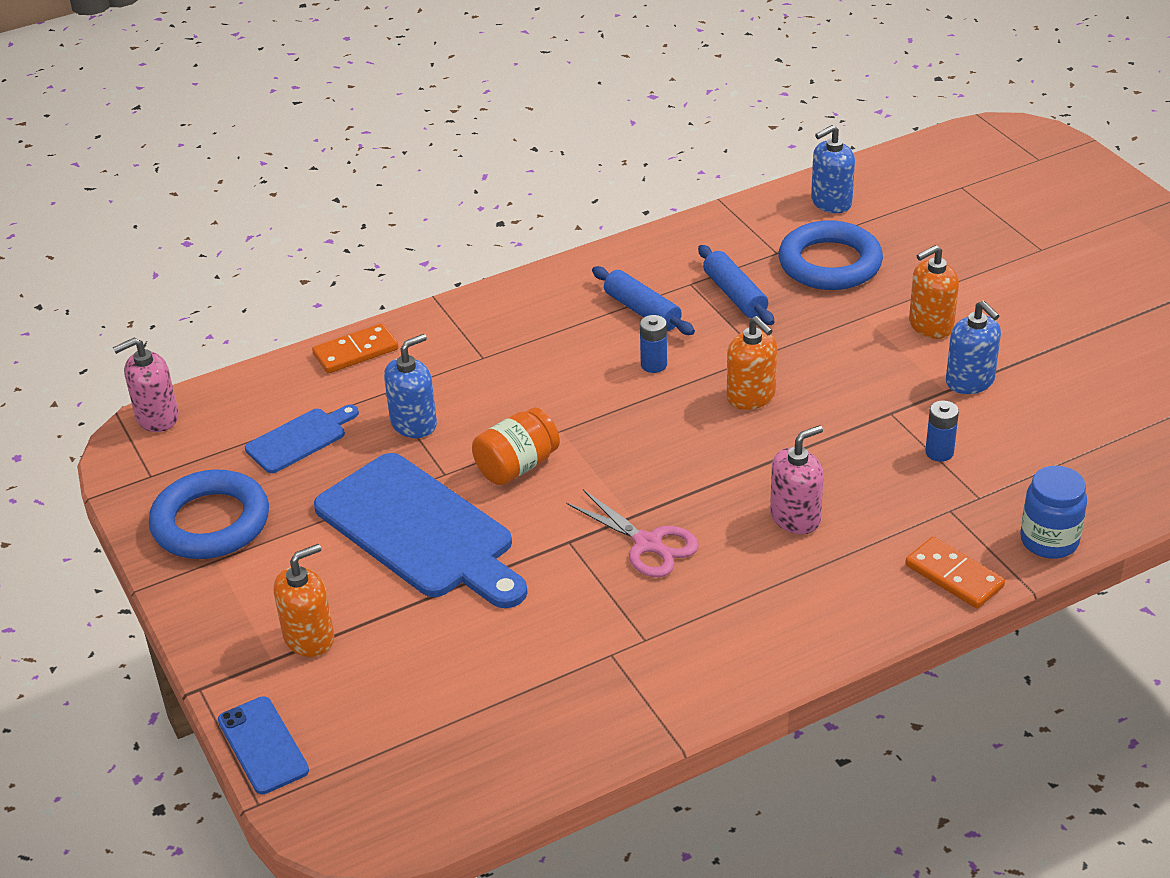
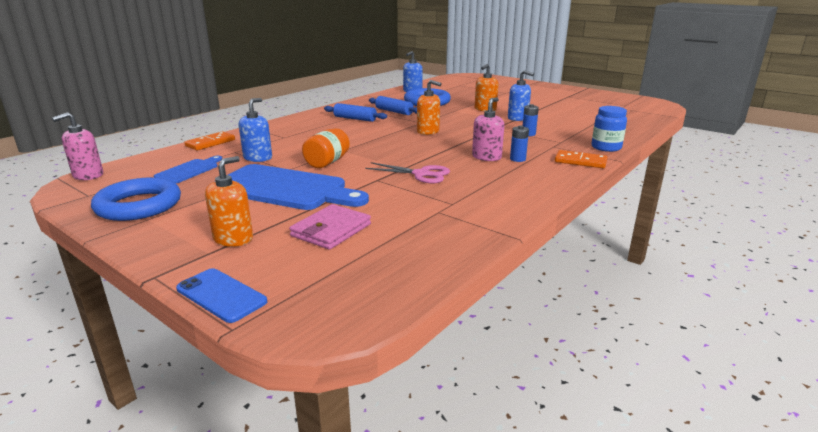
camera: 25 degrees left, 15 degrees down
(439, 655) = (331, 230): none -> pink wallet
(654, 365) = (373, 129): blue battery -> blue battery (517, 159)

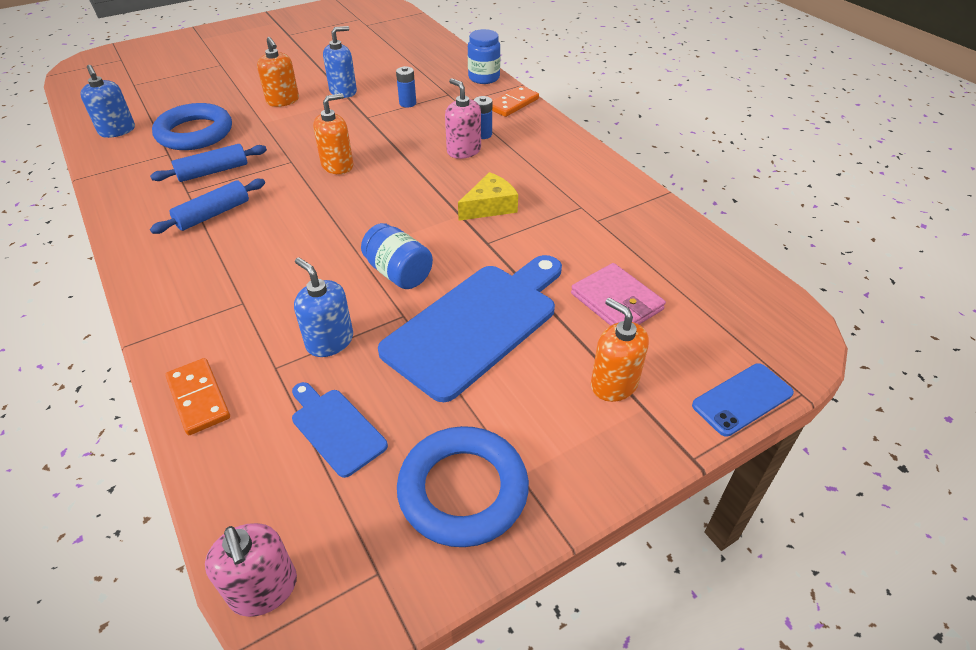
camera: 70 degrees left, 20 degrees up
(327, 162) = (399, 273): orange jar -> blue jar
(422, 174) = (490, 206): pink scissors -> yellow cheese

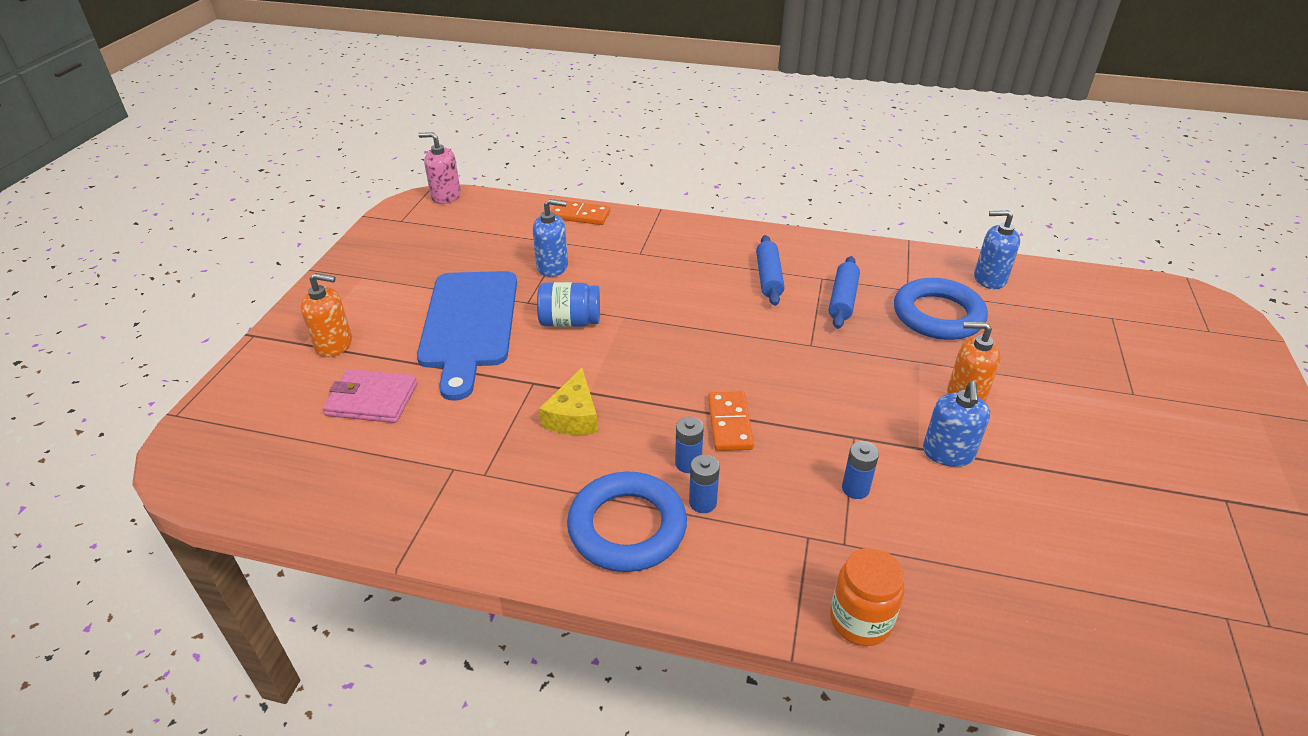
camera: 135 degrees right, 5 degrees down
(336, 429) = (488, 242): blue cutting board -> none
(337, 165) = (767, 366): orange soap dispenser -> none
(463, 151) = (688, 463): pink soap dispenser -> blue battery
(463, 490) = (388, 258): blue ring -> blue ring (627, 527)
(484, 78) = (860, 620): blue jar -> orange jar
(513, 104) = (744, 590): orange domino -> orange domino (729, 423)
(742, 399) = (227, 385): blue phone -> none

